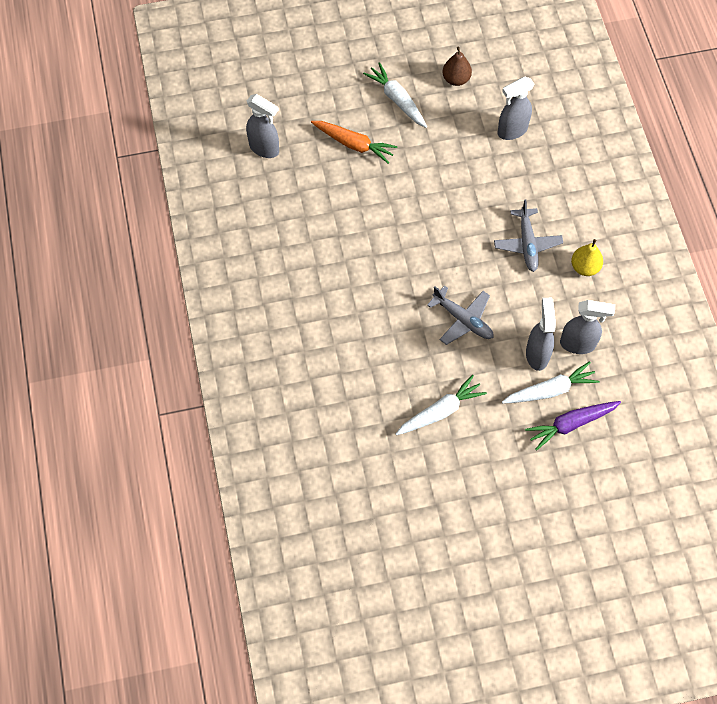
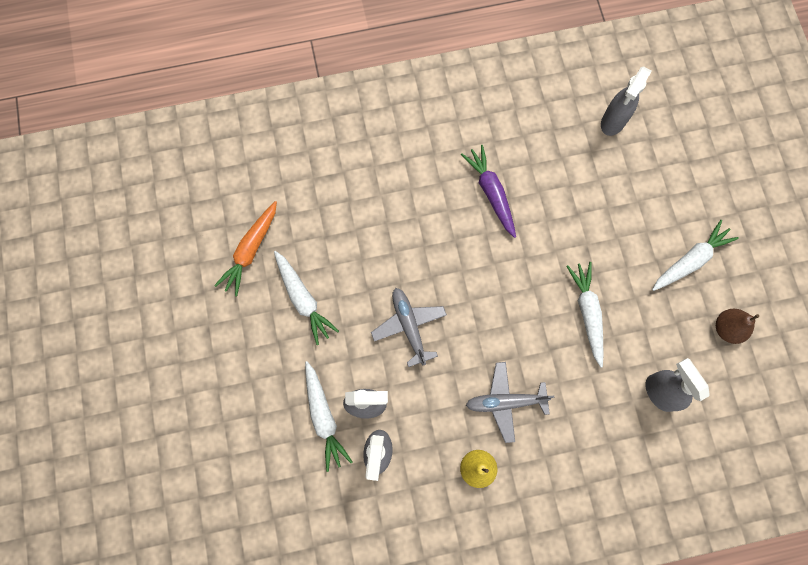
camera: 90 degrees right, 10 degrees up
(353, 144) = (626, 213): orange carrot -> orange carrot (251, 250)
(446, 178) = (587, 313): none -> white carrot
(463, 320) = (409, 326): grey plane -> grey plane turned 120 degrees clockwise
(571, 424) = (283, 438): purple carrot -> purple carrot (491, 193)

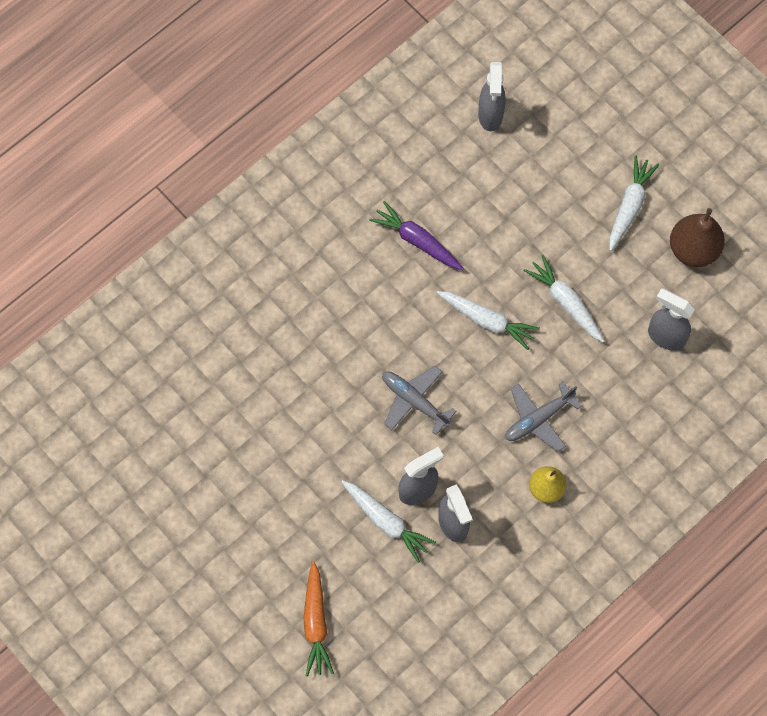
camera: 30 degrees left, 5 degrees down
(251, 250) = (226, 413): orange carrot -> orange carrot (316, 622)
(303, 299) = (302, 430): white carrot -> white carrot (487, 320)
(727, 328) = (693, 249): brown pear -> brown pear, size x1.53

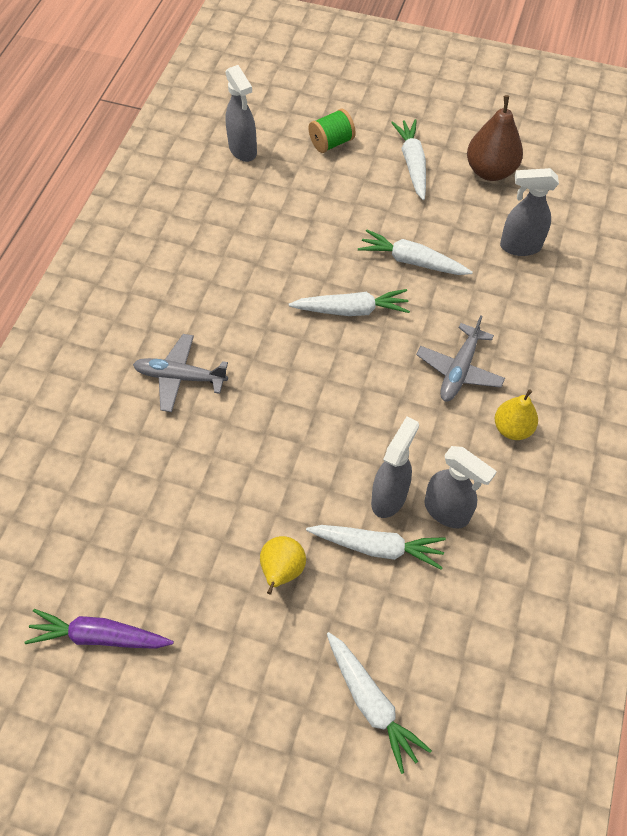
camera: 30 degrees left, 10 degrees down
(309, 501) = (282, 571): none -> yellow pear
(316, 622) = (371, 702): orange carrot -> white carrot
(414, 401) = (329, 415): grey plane -> grey plane (180, 377)
(417, 241) = (240, 275): purple carrot -> purple carrot (100, 636)
(572, 147) = (331, 143): none -> green spool

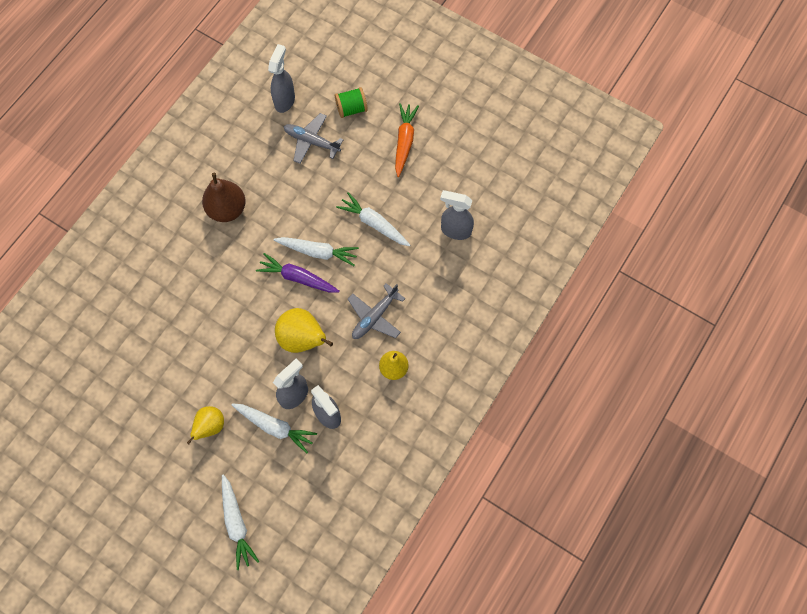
camera: 15 degrees right, 10 degrees up
(100, 636) = (88, 438): purple carrot -> purple carrot (298, 278)
(180, 377) = (186, 274): grey plane -> grey plane (311, 141)
(243, 150) = (285, 100): grey spray bottle -> grey spray bottle turned 150 degrees counterclockwise
(372, 421) = (302, 339): none -> yellow pear
(412, 164) = (404, 142): white carrot -> orange carrot
(490, 171) = (459, 162): brown pear -> brown pear (227, 209)

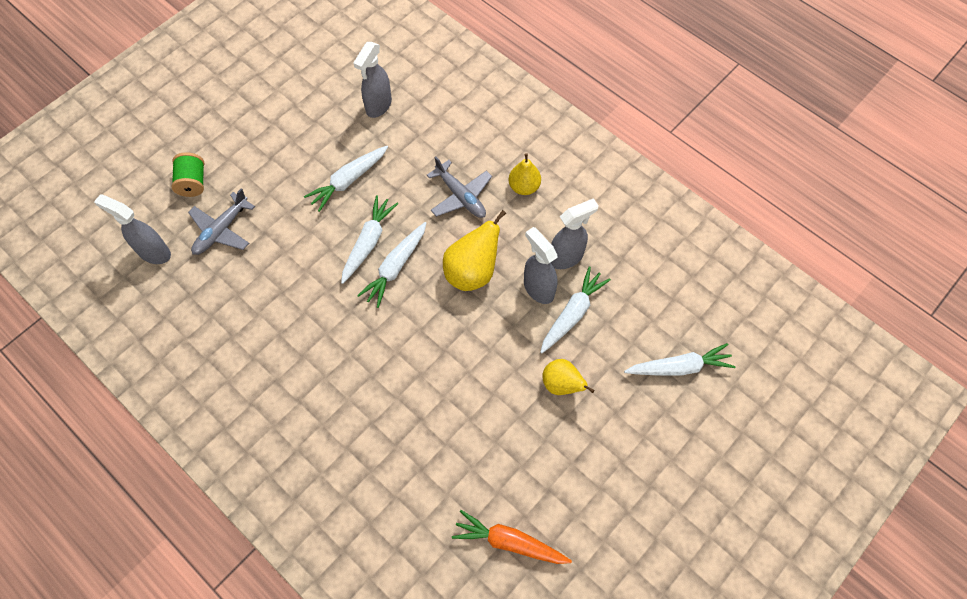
camera: 80 degrees left, 5 degrees down
(227, 209) = (283, 336): brown pear -> none
(298, 278) = (396, 267): purple carrot -> white carrot
(404, 142) = (255, 136): orange carrot -> orange carrot (509, 542)

